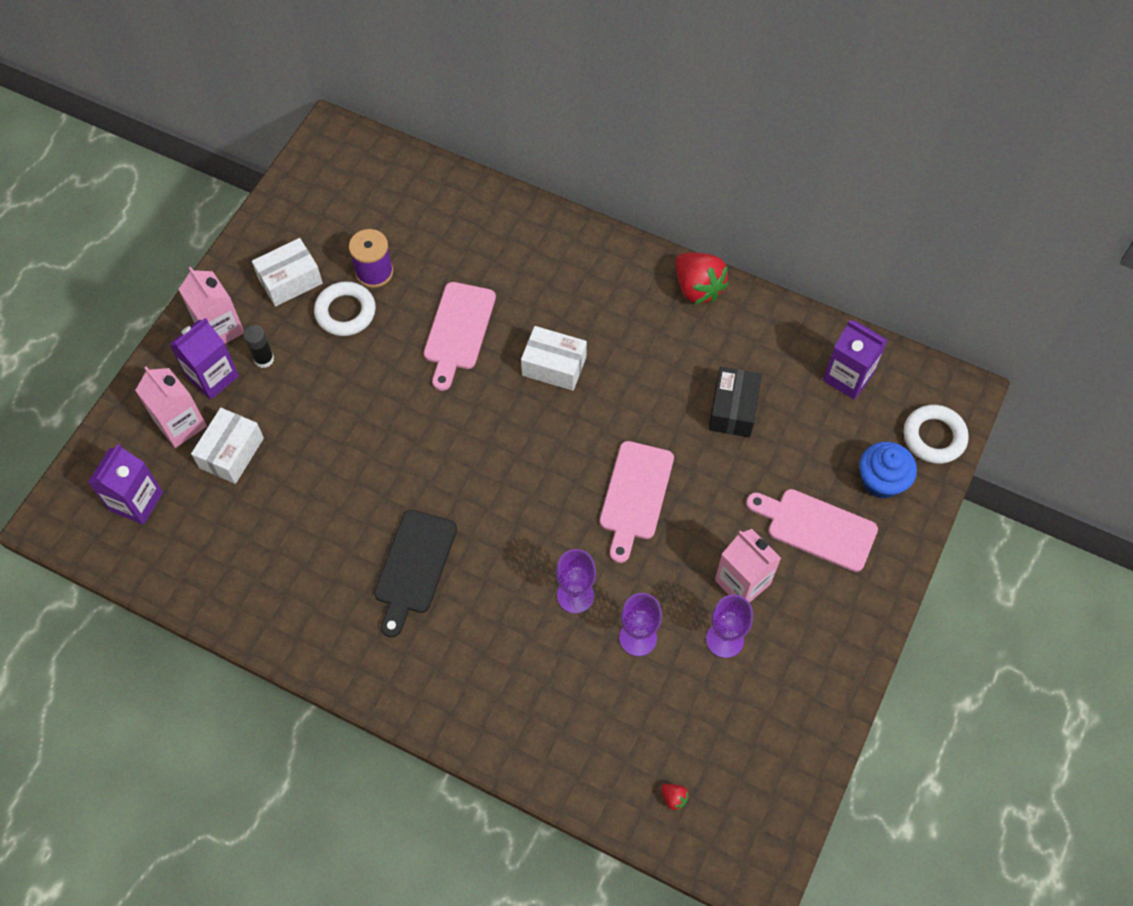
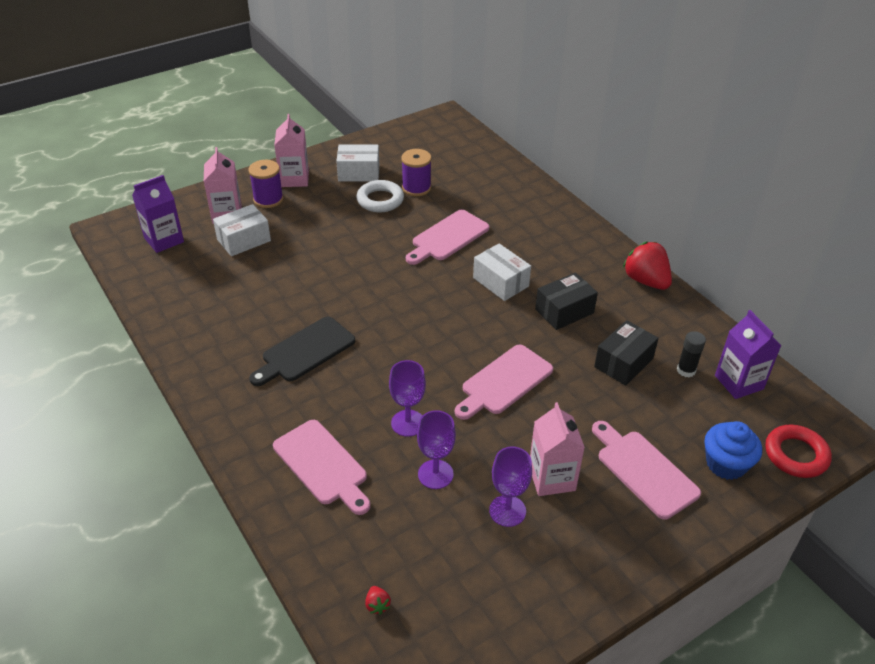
camera: 30 degrees right, 20 degrees down
(213, 377) = (268, 199): purple carton -> purple spool
(264, 359) = (307, 203): black glue stick -> black glue stick (686, 370)
(528, 688) = (322, 465): none -> pink cutting board
(640, 372) = (564, 311): none -> black box
(697, 288) = (646, 281): red strawberry -> red strawberry turned 150 degrees clockwise
(934, 437) = (796, 455): white ring -> red ring

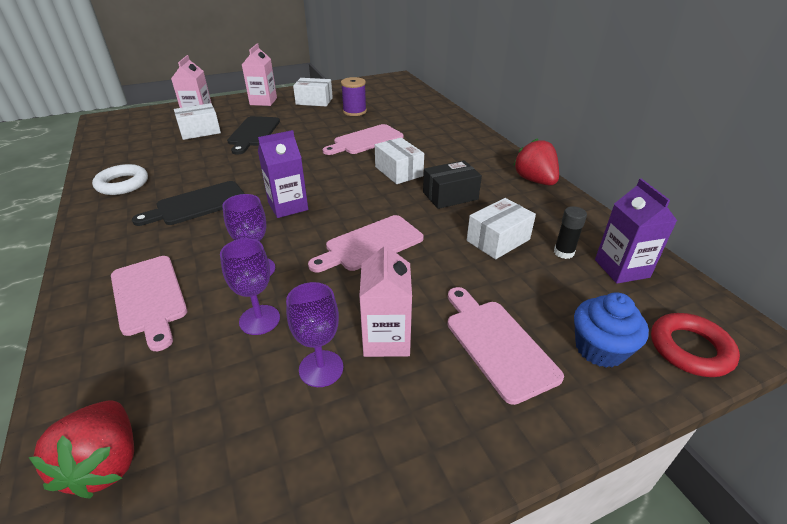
camera: 10 degrees right, 5 degrees down
(164, 240) = (140, 127): purple carton -> purple carton (288, 206)
(268, 199) = (236, 111): purple spool -> none
(310, 237) = (253, 133): none -> black cutting board
(377, 605) = (106, 463): red strawberry -> red strawberry, size x2.40
(380, 200) = (322, 116): white ring -> white ring (122, 184)
(623, 363) = (498, 240): black box -> white box

